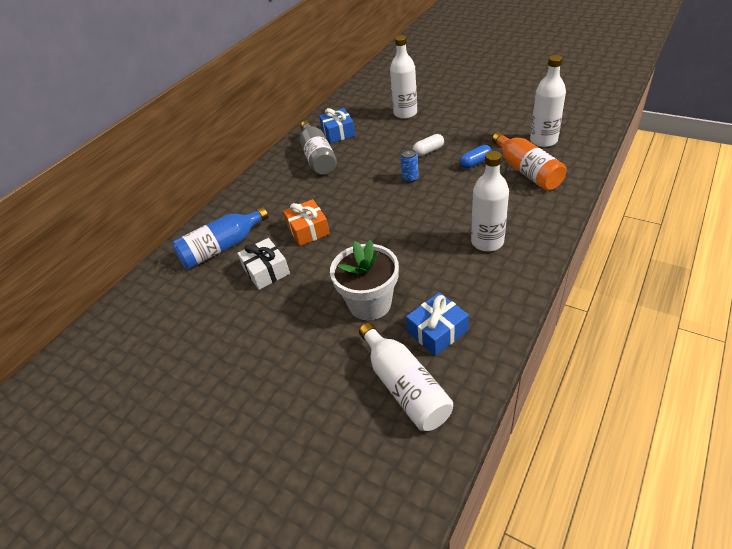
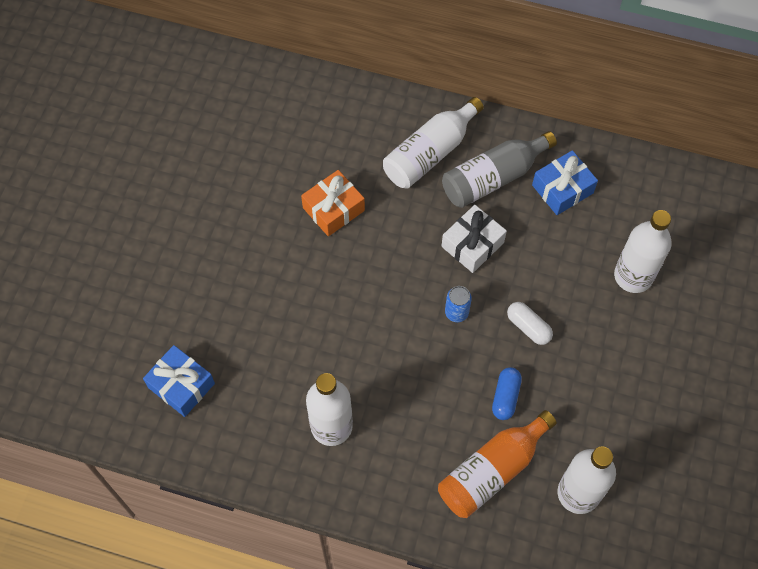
camera: 70 degrees right, 20 degrees up
(222, 247) = (292, 122): blue bottle -> none
(266, 271) = (257, 184): white gift -> white gift (472, 244)
(370, 303) = (215, 308): white flower pot -> none
(405, 386) = (108, 364): white bottle -> white bottle (430, 153)
(475, 163) = (505, 397): blue capsule -> blue capsule turned 60 degrees clockwise

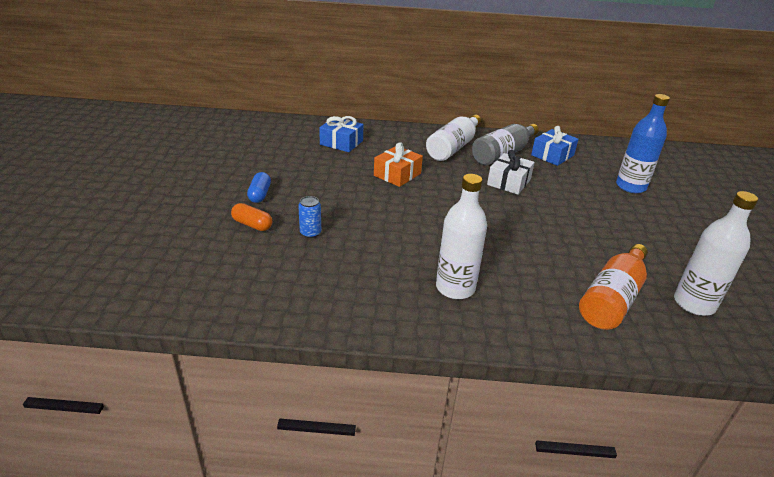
camera: 15 degrees left, 30 degrees down
(141, 288) = (252, 225): none -> orange capsule
(181, 385) = (305, 278): blue gift -> blue gift (341, 142)
(456, 312) = (519, 214): blue can -> blue can (310, 233)
(505, 397) = (589, 254): blue capsule -> blue capsule (259, 194)
(528, 327) = (578, 216): white capsule -> none
(633, 276) = (630, 187): white bottle -> blue bottle

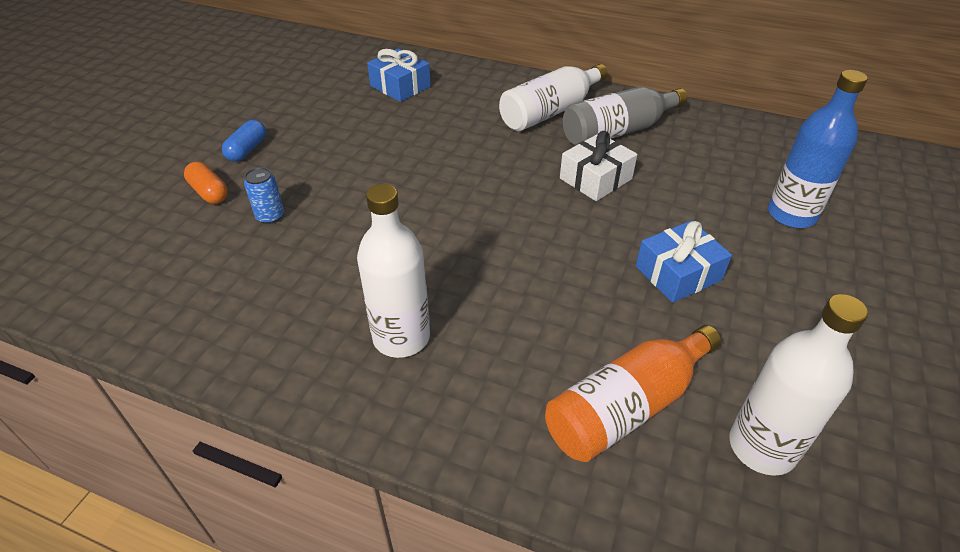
camera: 20 degrees right, 10 degrees up
(397, 174) = (442, 144): orange gift -> none
(552, 155) = (695, 143): blue gift -> blue gift (678, 273)

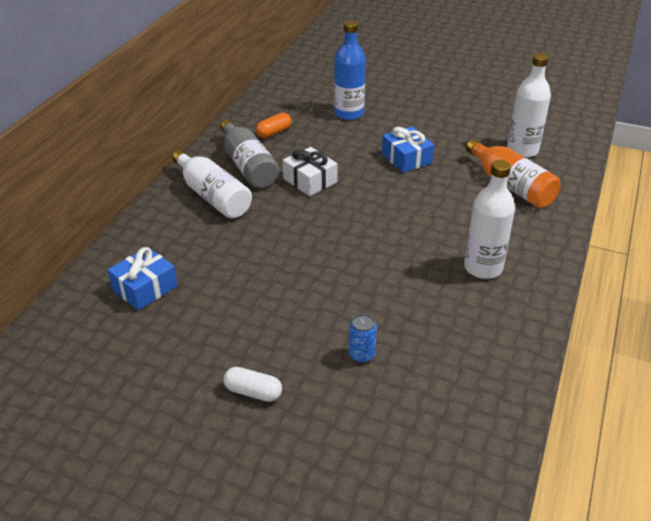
camera: 90 degrees left, 5 degrees down
(209, 192) = (326, 407): orange capsule -> orange capsule (274, 132)
(247, 150) = (253, 392): blue capsule -> white capsule

